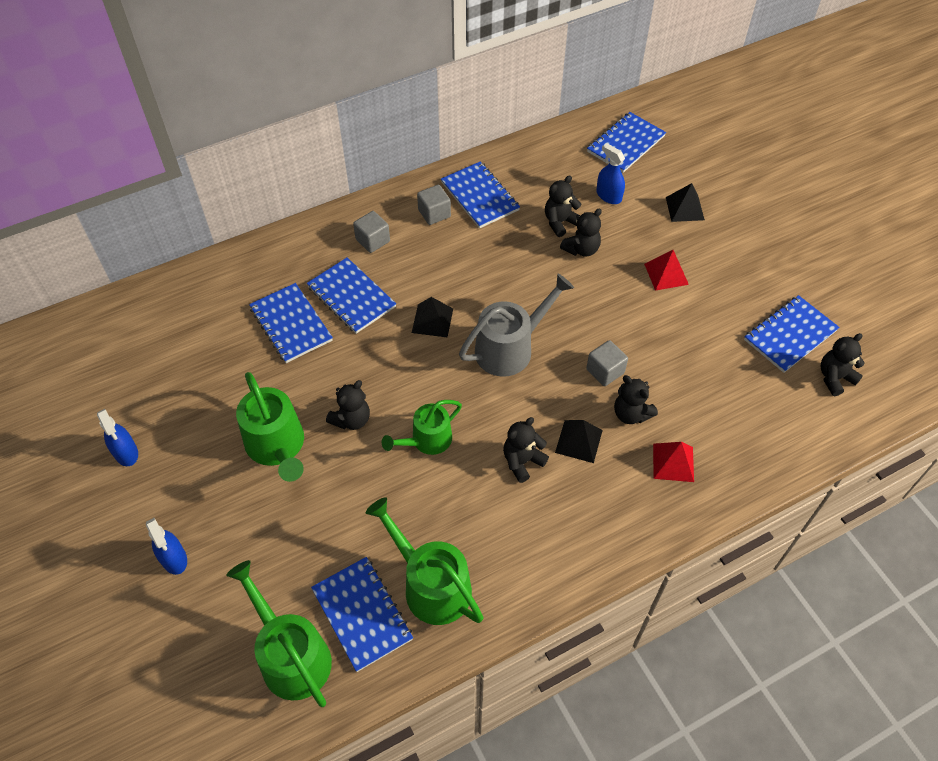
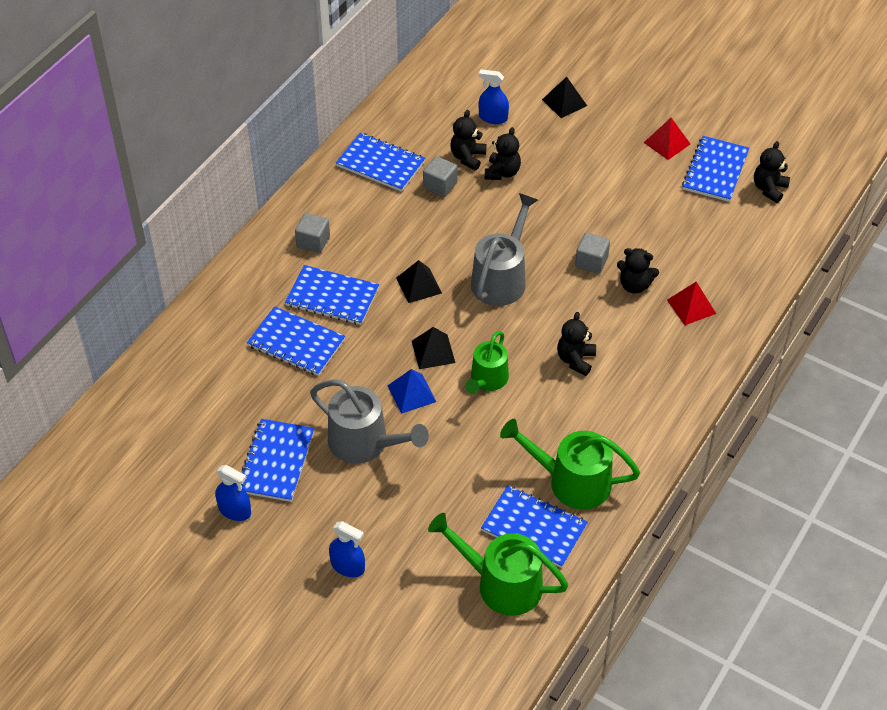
camera: 30 degrees left, 5 degrees down
(277, 446) = (365, 443): green watering can -> grey watering can
(351, 419) = (411, 393): black teddy bear -> blue pyramid
(434, 213) = (351, 195): grey cube -> grey cube (440, 185)
(578, 441) = (608, 324): black pyramid -> black pyramid (433, 351)
(625, 144) = (475, 66): blue notebook -> blue notebook (276, 462)
(666, 274) = (586, 163): red pyramid -> red pyramid (667, 143)

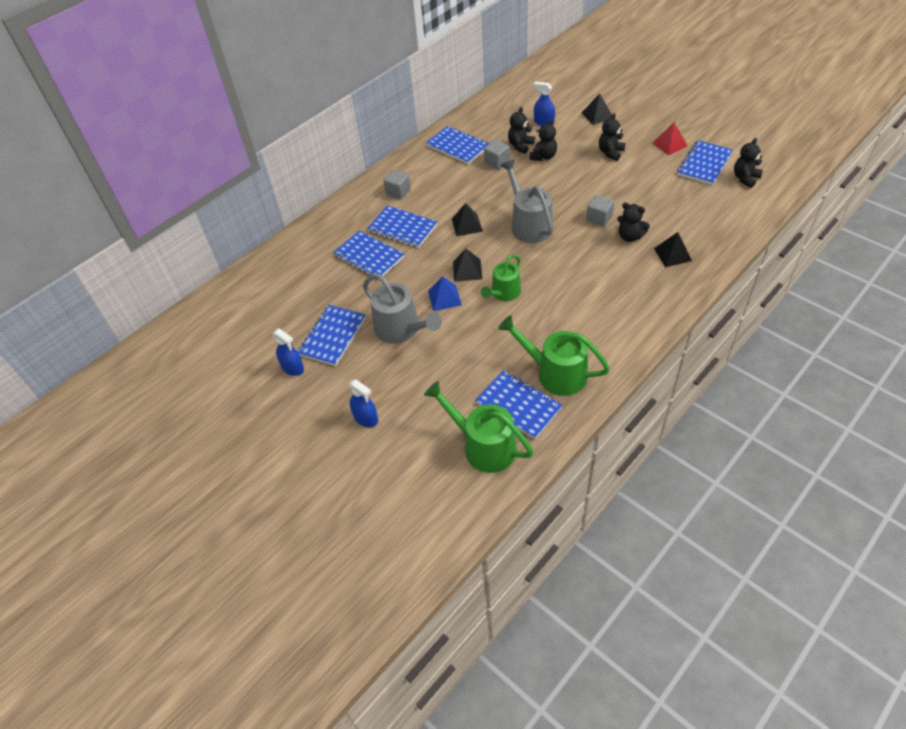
camera: 15 degrees right, 0 degrees up
(501, 278) = (529, 225): grey watering can -> grey watering can turned 60 degrees counterclockwise
(575, 360) = (575, 284): black teddy bear -> black teddy bear (610, 152)
(691, 306) = (672, 254): red pyramid -> black pyramid

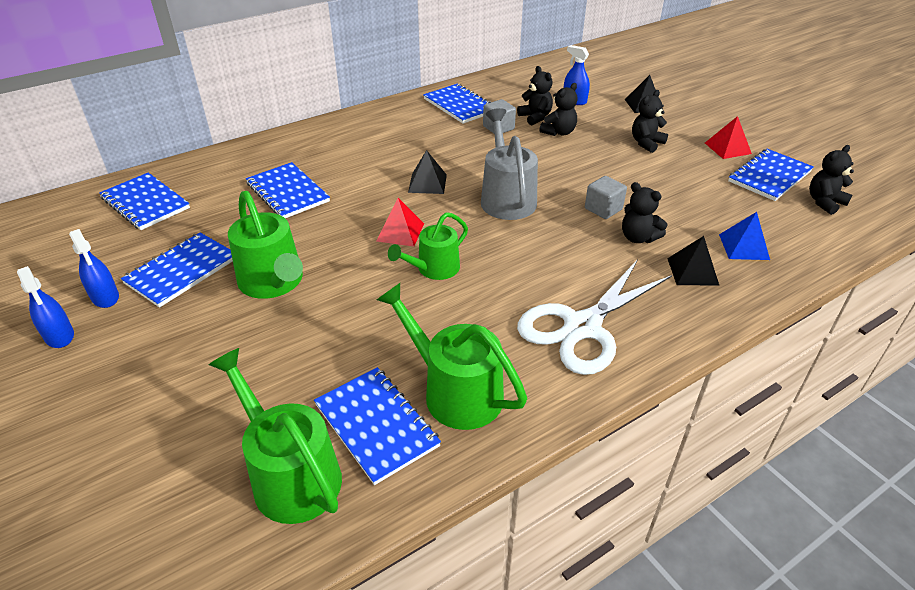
camera: 10 degrees right, 10 degrees down
(366, 418) = (150, 387): blue spray bottle -> blue spray bottle (59, 336)
(398, 192) = (364, 135): grey cube -> none
(401, 329) = (273, 282): grey watering can -> green watering can
(402, 228) = (347, 172): blue notebook -> blue notebook (145, 203)
(444, 297) = (352, 257): blue pyramid -> blue pyramid (744, 246)
(467, 270) = (400, 232): black pyramid -> red pyramid
(520, 145) = (535, 117): black teddy bear -> black teddy bear turned 105 degrees clockwise
(616, 311) = (582, 327): none -> white scissors

